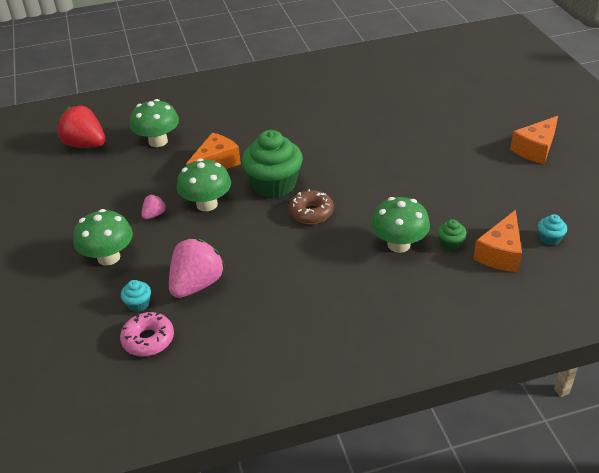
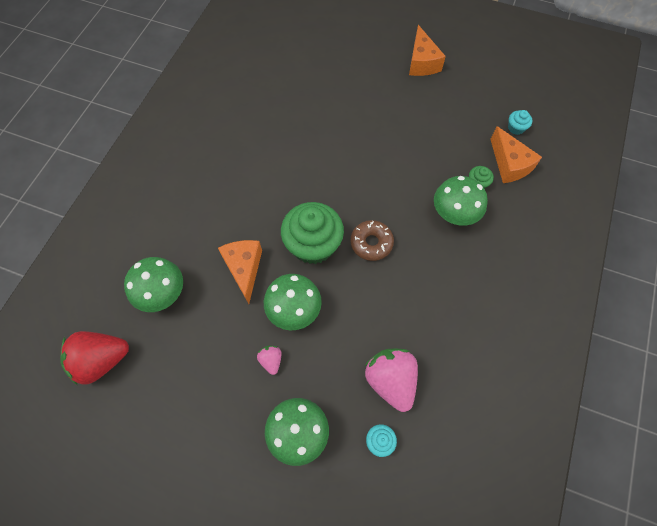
camera: 55 degrees left, 25 degrees up
(148, 340) = (428, 457): pink donut -> none

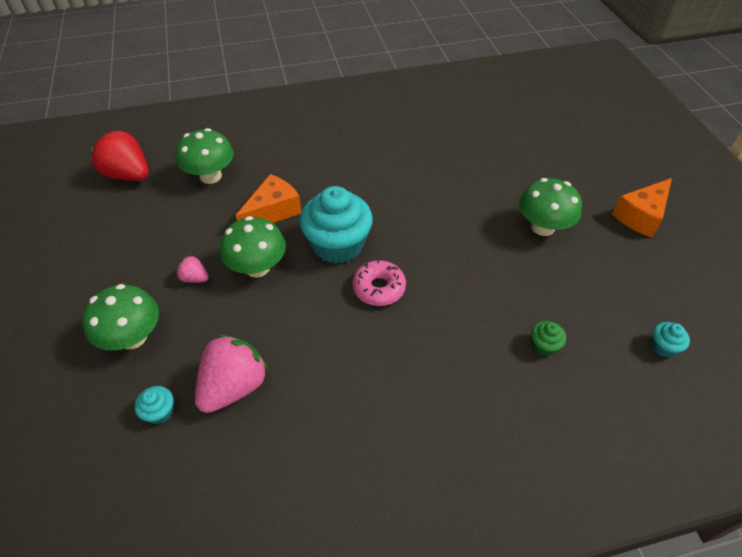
camera: 55 degrees right, 15 degrees down
(271, 360) = (195, 278): pink strawberry -> pink strawberry turned 105 degrees counterclockwise
(313, 245) = (338, 245): green cupcake -> turquoise cupcake
(371, 243) = (379, 288): brown donut -> pink donut
(454, 214) = (481, 343): green mushroom -> green mushroom (543, 227)
(509, 164) = (604, 365): orange cheese -> none

